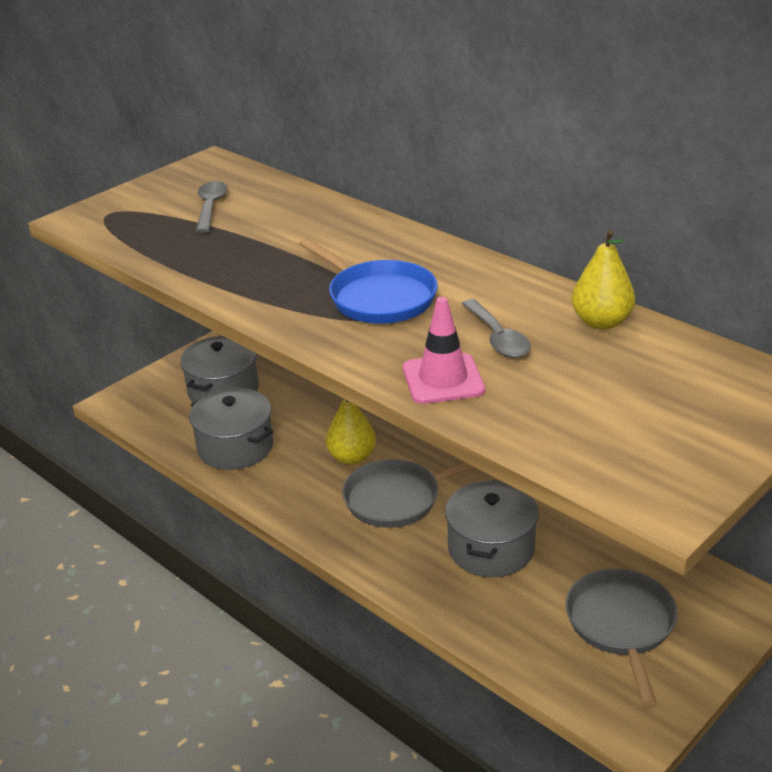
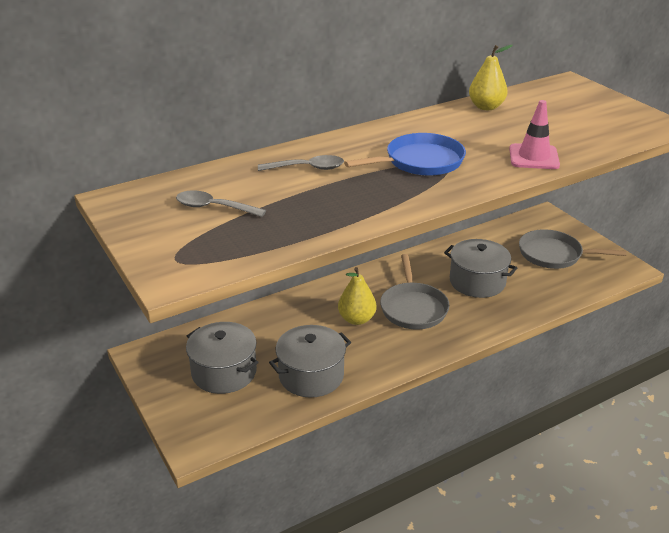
camera: 75 degrees left, 0 degrees up
(498, 338) = (491, 135): grey spoon -> grey spoon (307, 168)

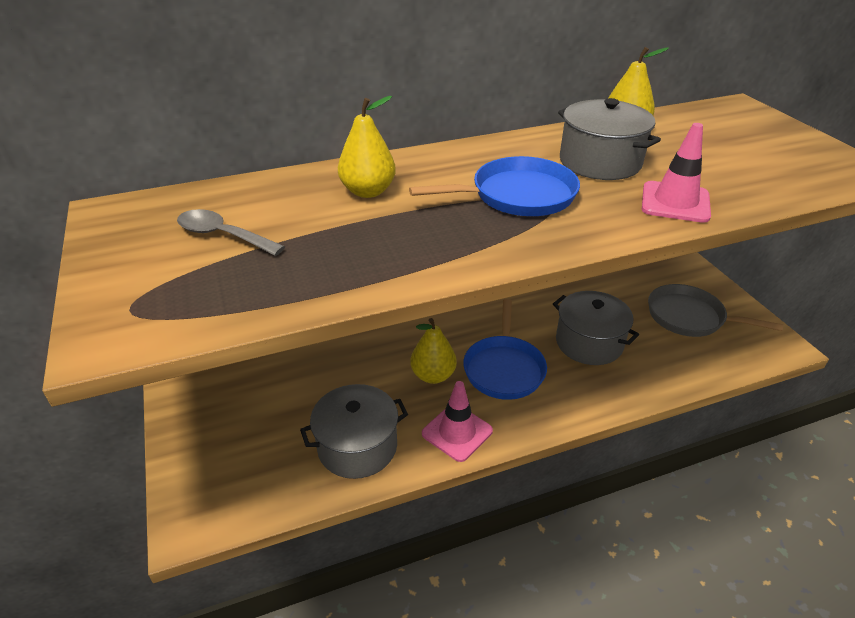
camera: 10 degrees right, 5 degrees up
(224, 372) = (258, 427): grey pot -> grey pot (600, 162)
(307, 168) = (368, 191): grey spoon -> yellow pear
(388, 356) = (457, 432): none -> pink traffic cone
(413, 308) = (504, 368): grey pan -> blue pan

